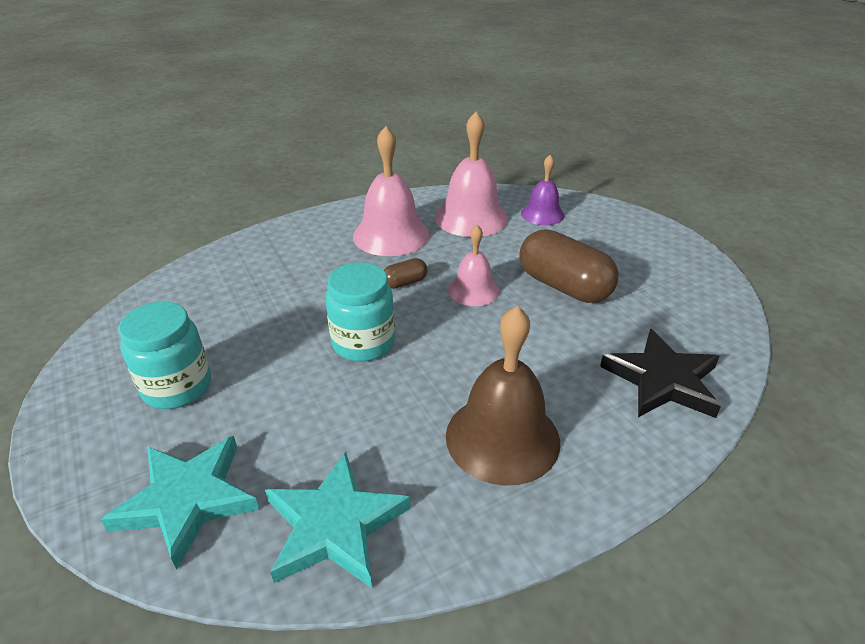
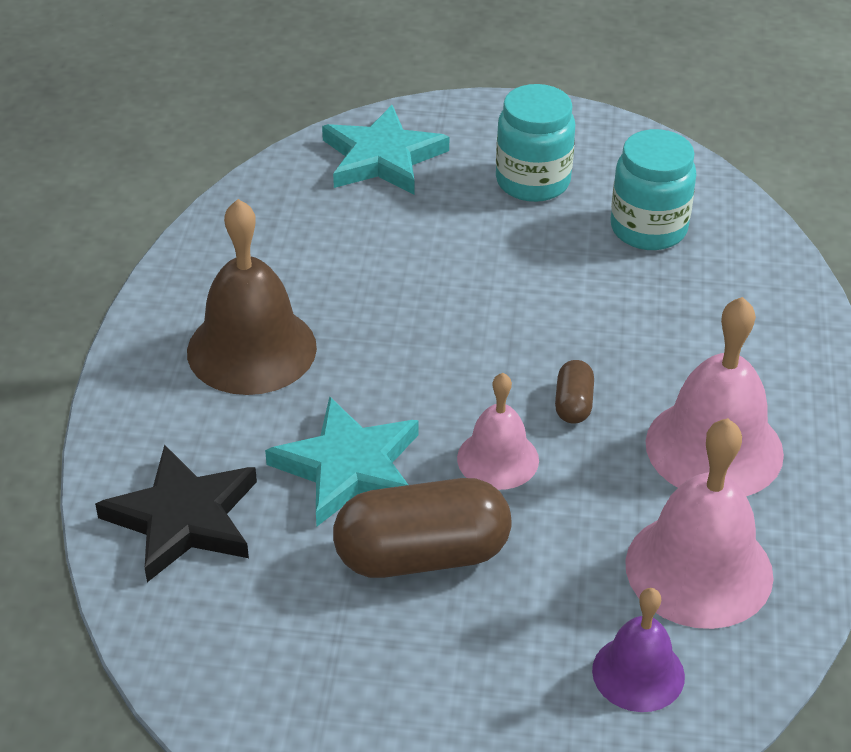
camera: 125 degrees right, 5 degrees up
(335, 525) = (276, 218): turquoise star -> turquoise star (349, 468)
(363, 343) = (483, 319): turquoise jar -> turquoise jar (648, 229)

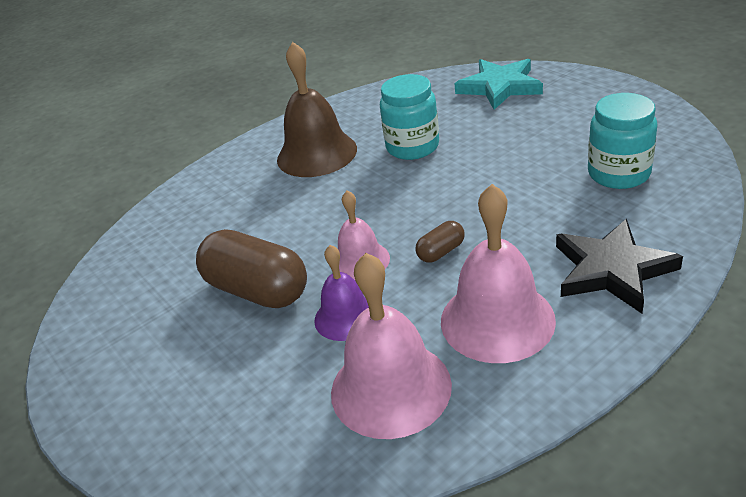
camera: 50 degrees right, 5 degrees down
(183, 518) = (187, 216): black star -> black star (612, 270)
(349, 468) = (284, 228): turquoise star -> none
(533, 181) = (573, 124): turquoise jar -> turquoise jar (412, 147)
(638, 673) = (274, 426): purple bell -> purple bell (346, 317)

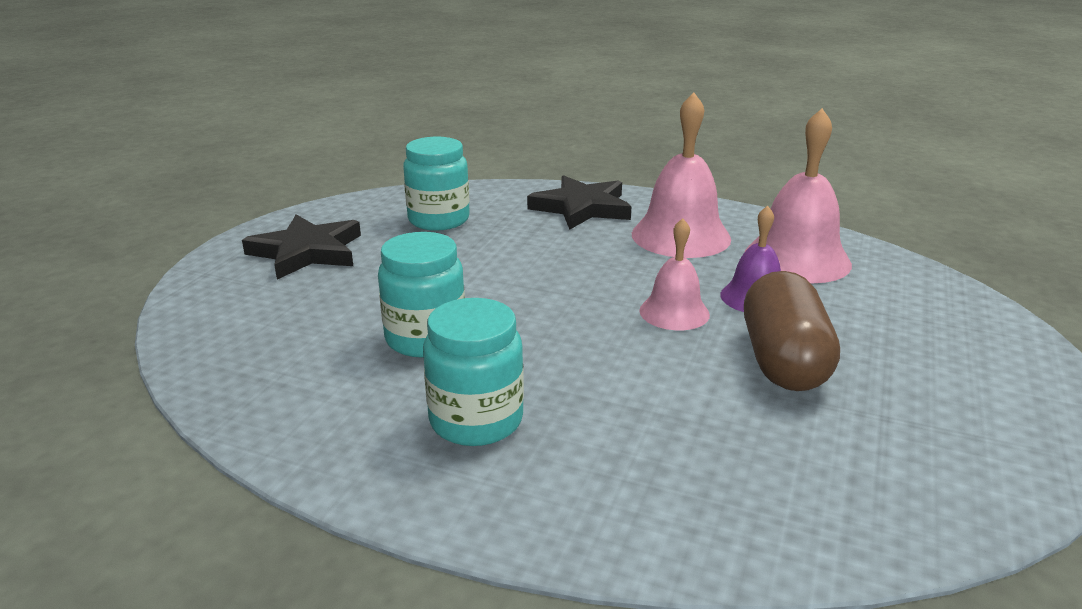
camera: 125 degrees left, 10 degrees down
(317, 154) = (476, 420): brown bell -> turquoise jar
(441, 252) = (620, 274): brown capsule -> none
(500, 87) = (238, 310): turquoise star -> none
(579, 109) = (307, 252): none -> black star

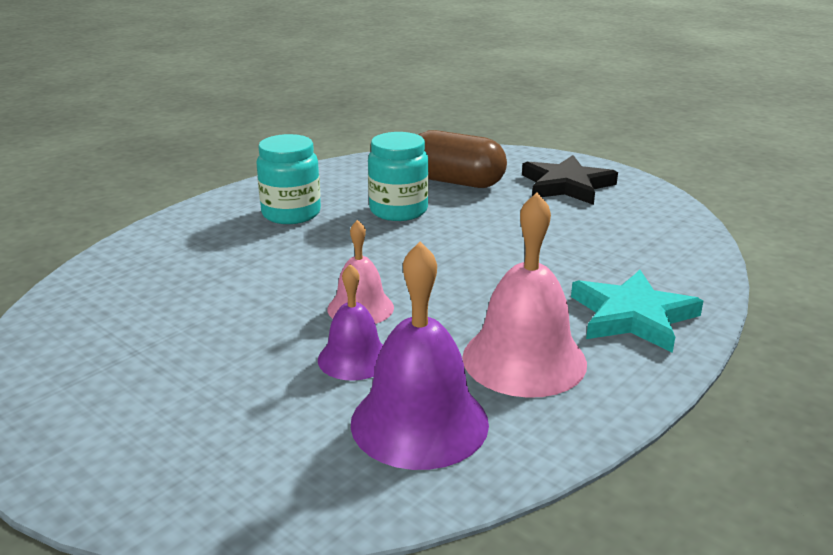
camera: 110 degrees right, 0 degrees up
(438, 220) = (619, 238): turquoise jar -> none
(582, 208) = (632, 316): black star -> turquoise star
(783, 361) = (243, 335): brown capsule -> brown capsule (456, 182)
(797, 259) = (419, 422): pink bell -> purple bell

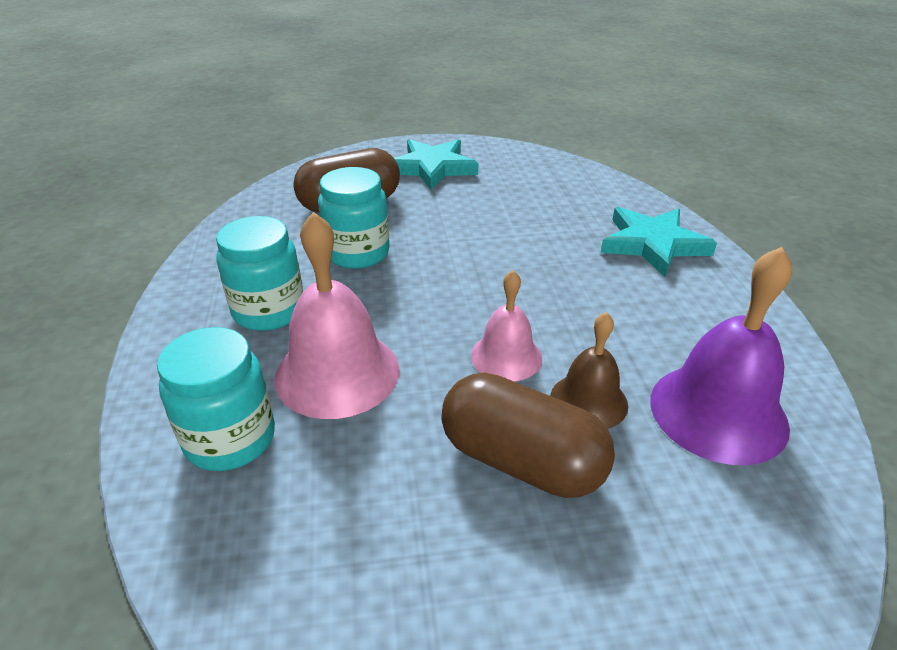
camera: 50 degrees left, 10 degrees up
(165, 256) = (230, 439): none -> turquoise jar
(255, 354) = (521, 461): none -> brown capsule
(354, 358) = (588, 401): purple bell -> brown bell
(524, 359) = (669, 316): pink bell -> pink bell (337, 373)
(566, 185) = (432, 168): black star -> turquoise star

